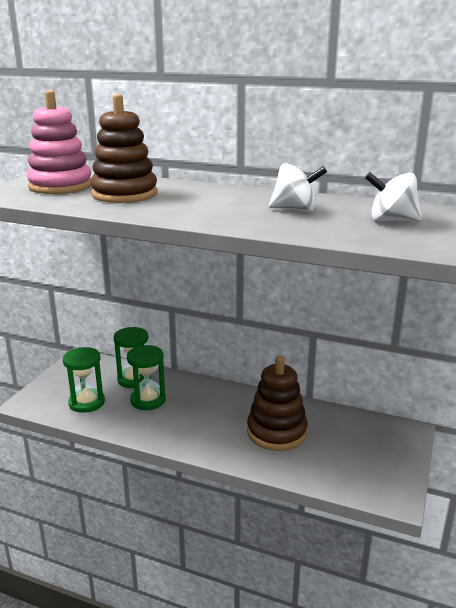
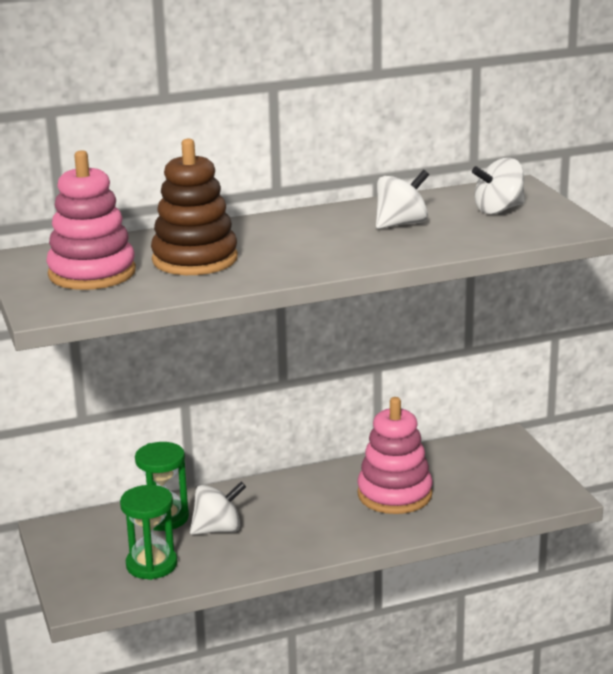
camera: 40 degrees left, 0 degrees up
(148, 400) = (218, 529): green hourglass -> white spinning top
(276, 432) = (394, 494): brown stacking toy -> pink stacking toy

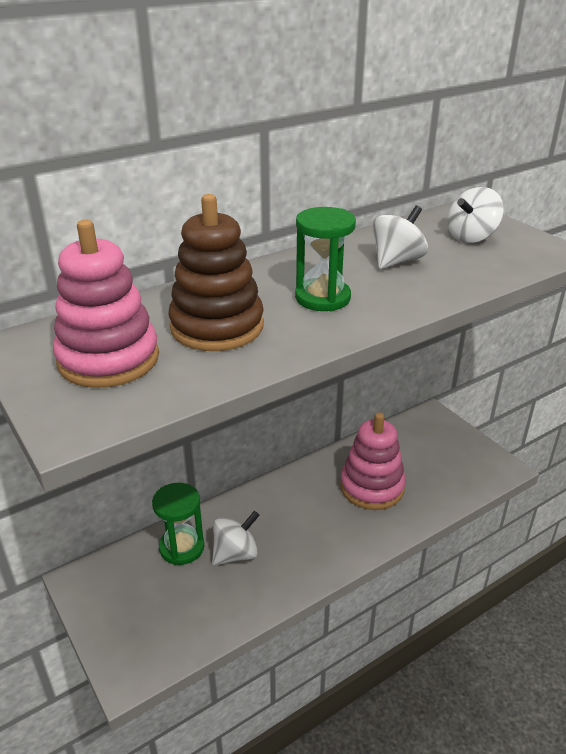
camera: 15 degrees left, 10 degrees up
(151, 565) = (188, 610): green hourglass -> green hourglass (322, 298)

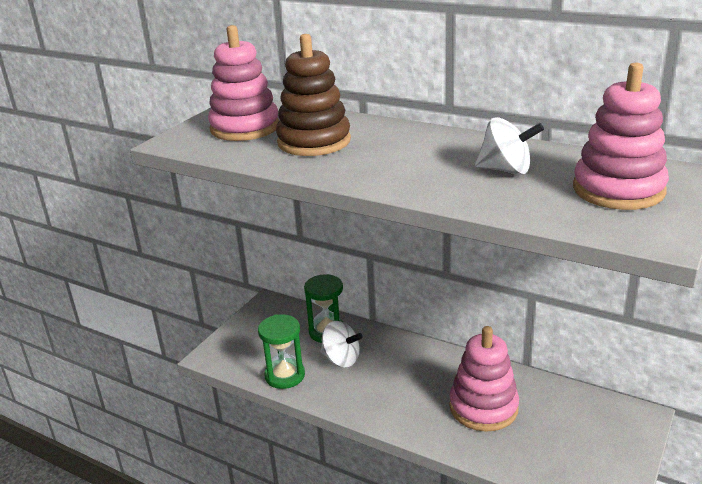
camera: 65 degrees right, 5 degrees down
(322, 298) = (397, 160): green hourglass -> green hourglass (285, 375)
(471, 237) = (618, 190): white spinning top -> pink stacking toy

